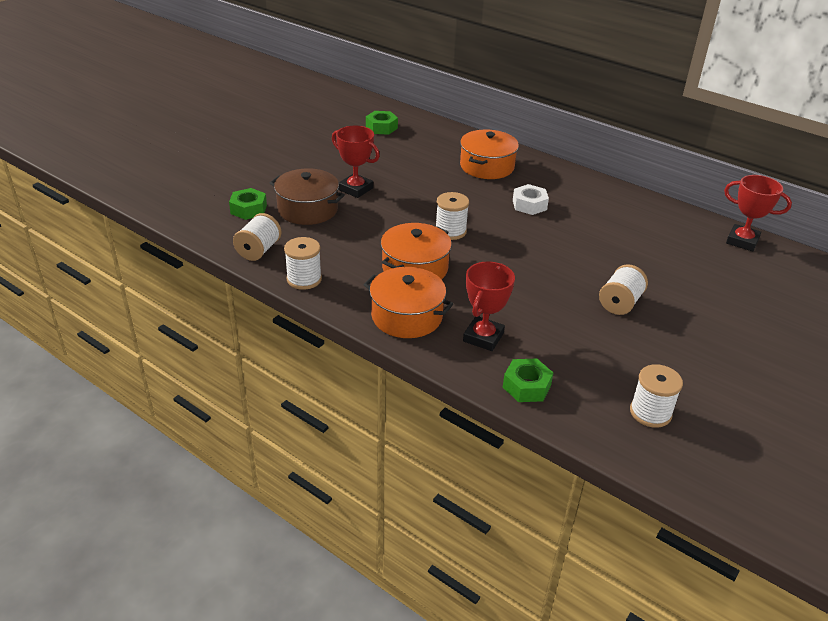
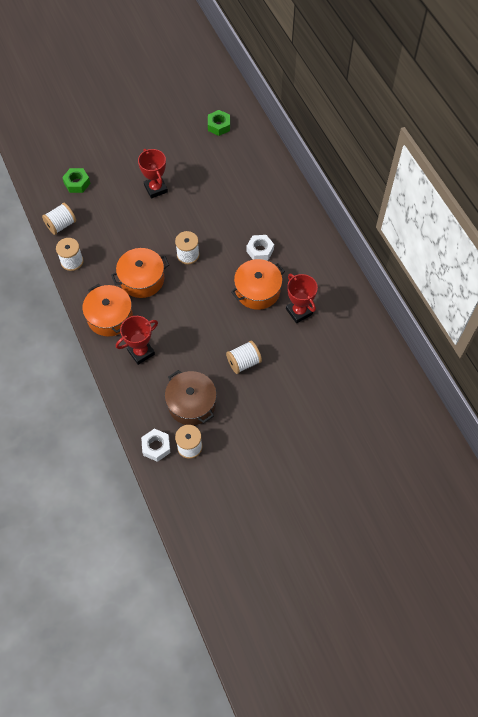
camera: 30 degrees right, 25 degrees up
(308, 209) = (113, 197): brown pot -> brown pot (191, 403)
(487, 166) = (262, 198): orange pot -> orange pot (257, 291)
(526, 386) = (137, 398): green nut -> none
(607, 431) = (156, 447): none -> white nut
(742, 241) = (378, 345): red trophy -> red trophy (299, 311)

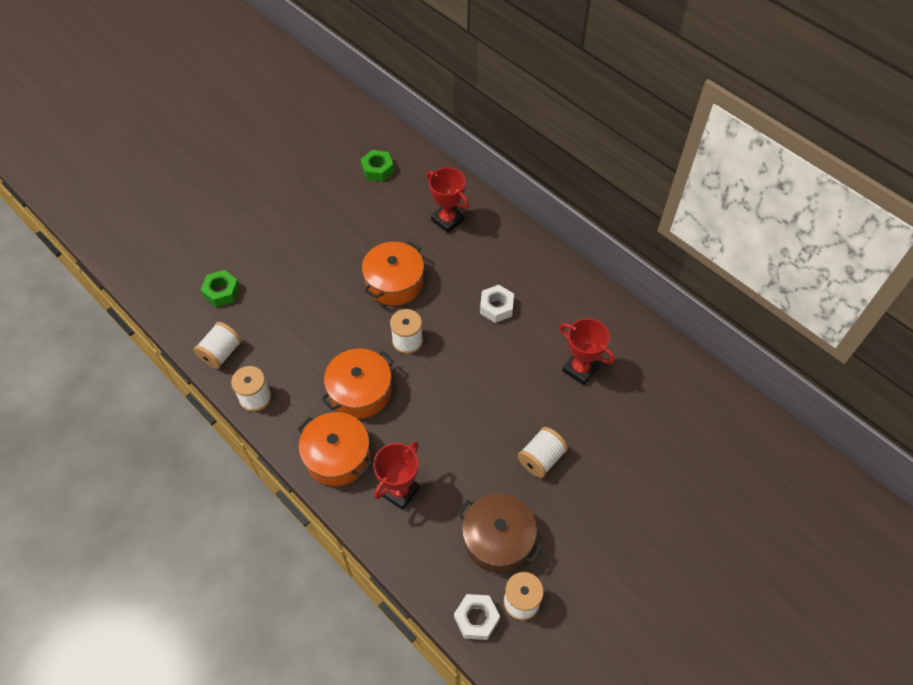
camera: 20 degrees left, 5 degrees down
(156, 189) = (330, 269): red trophy -> red trophy (447, 220)
(257, 291) = (516, 359): orange pot -> orange pot (394, 282)

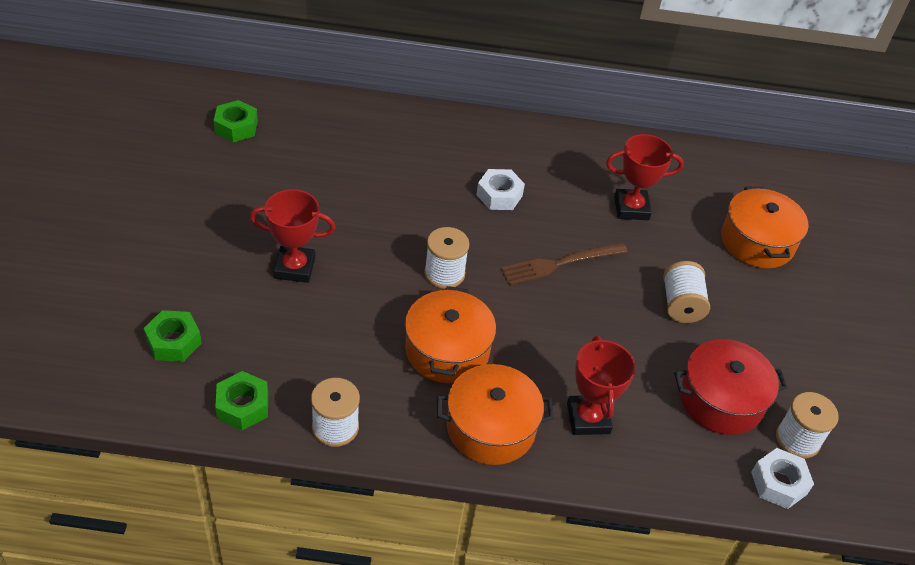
camera: 45 degrees left, 10 degrees down
(221, 353) = (243, 406): white spool -> green nut
(394, 282) = (371, 226): orange pot -> orange pot (757, 242)
(447, 220) = (365, 140): red trophy -> red trophy (294, 268)
(487, 379) = (559, 264): none -> brown fork
(498, 539) = (721, 400): brown pot -> red pot

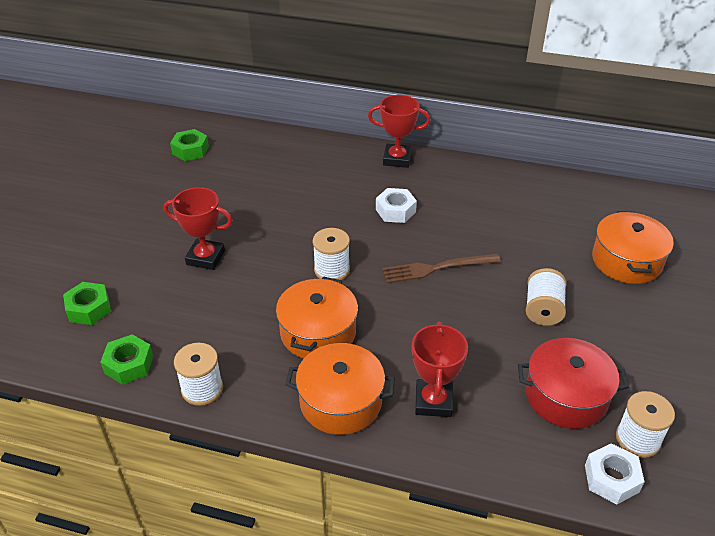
camera: 15 degrees right, 5 degrees down
(631, 208) = (512, 227): red trophy -> red trophy (397, 159)

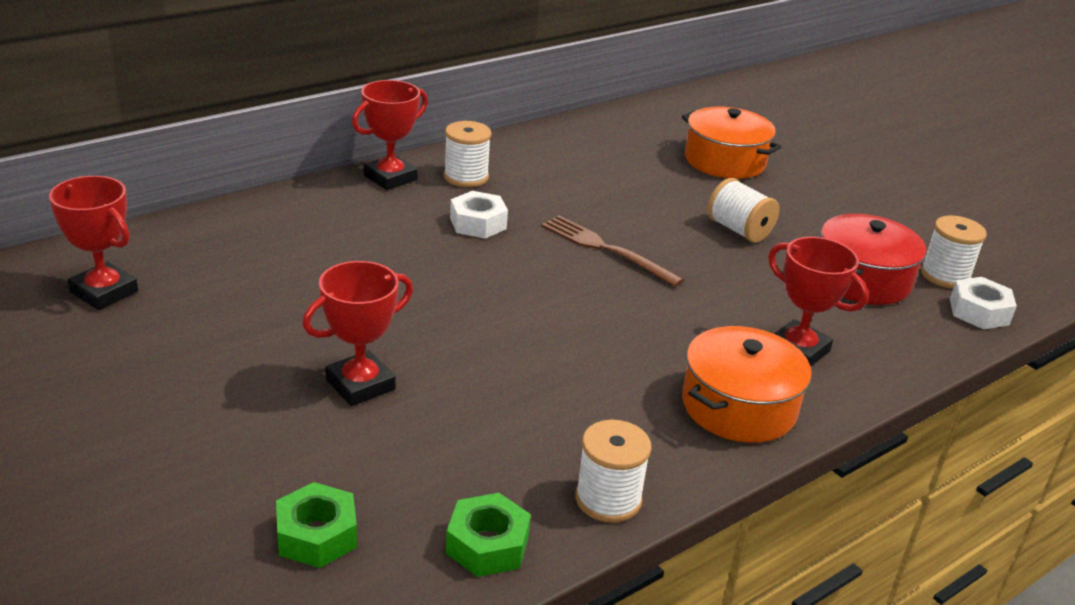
camera: 55 degrees left, 10 degrees down
(190, 150) = (104, 292): green nut -> red trophy
(318, 332) = (612, 368): orange pot -> none
(332, 270) = (519, 309): white spool -> white spool (466, 177)
(436, 268) = (606, 249): brown fork -> brown fork turned 105 degrees clockwise

